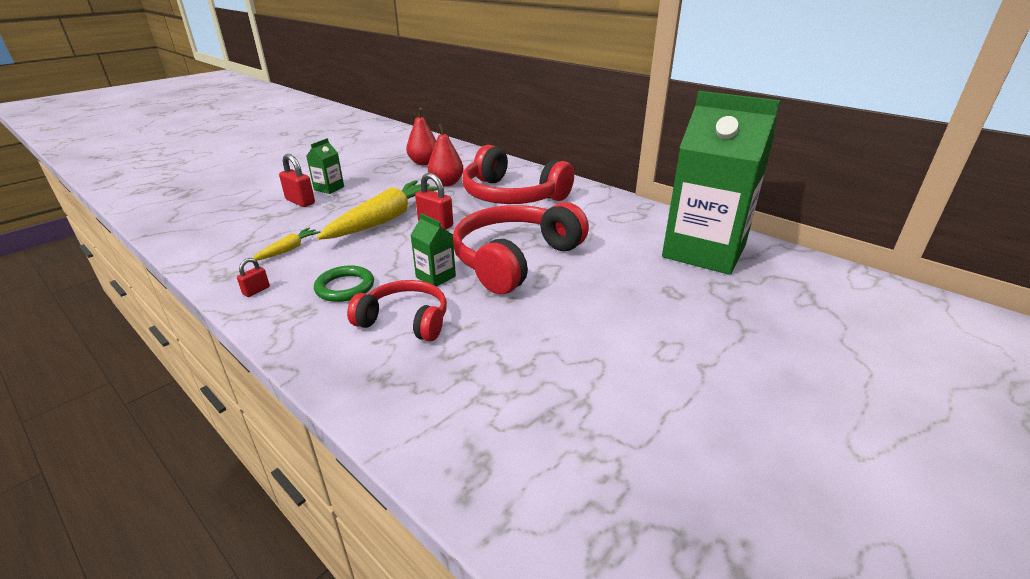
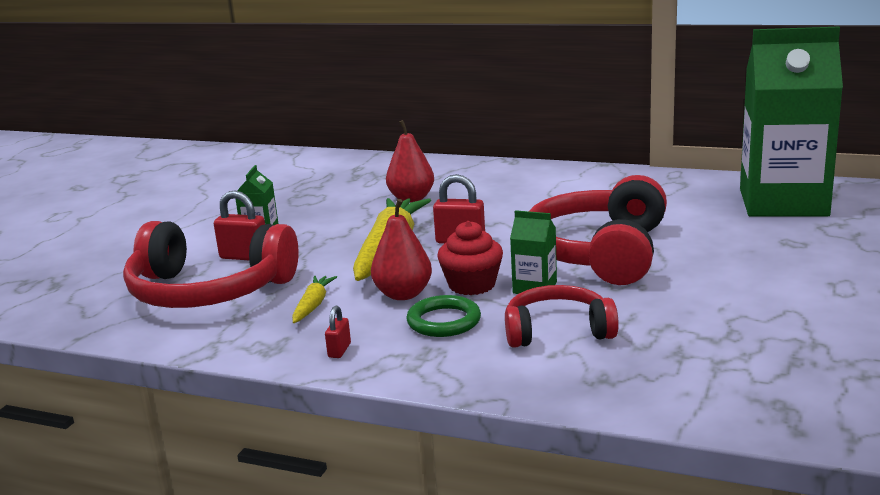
camera: 20 degrees left, 10 degrees down
(399, 262) = (472, 285): none -> red cupcake
(424, 162) = (347, 183): red pear -> red pear (403, 294)
(512, 195) = (511, 195): red headphones -> red headphones (208, 291)

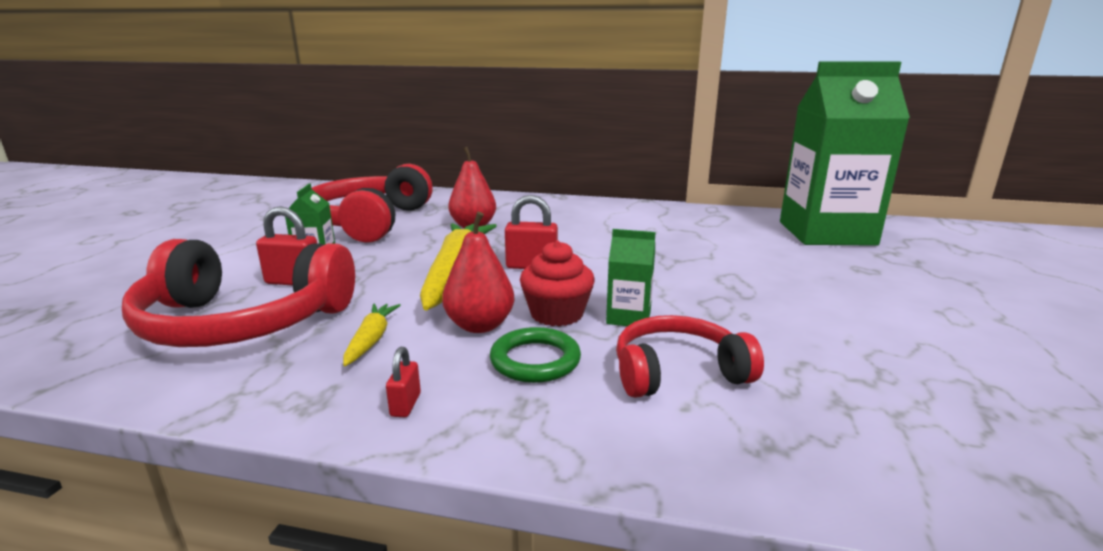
camera: 10 degrees left, 0 degrees up
(599, 252) = (680, 278): red headphones -> red headphones (369, 222)

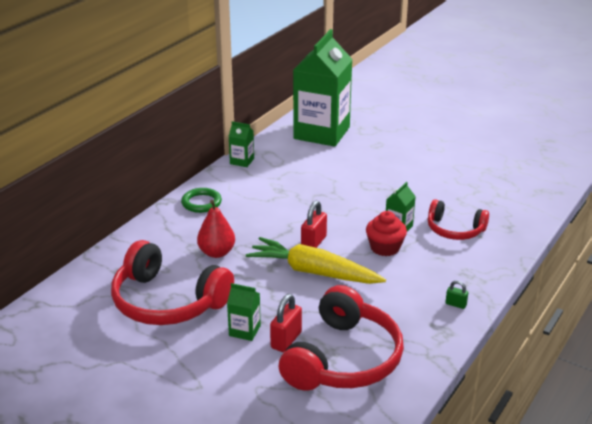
camera: 70 degrees left, 10 degrees up
(371, 340) = (389, 311): yellow carrot -> none
(405, 405) = (455, 304): red padlock -> green padlock
(480, 325) = (387, 274): red pear -> none
(535, 360) = (430, 263): green ring -> green ring (201, 203)
(677, 372) = (454, 230): red headphones -> red headphones turned 75 degrees counterclockwise
(682, 209) = (242, 161): none -> green carton

